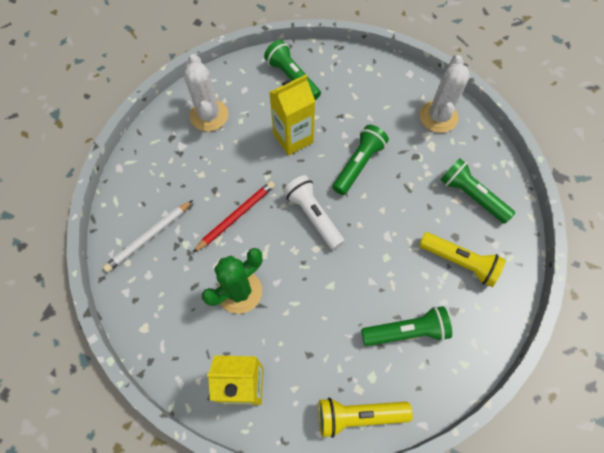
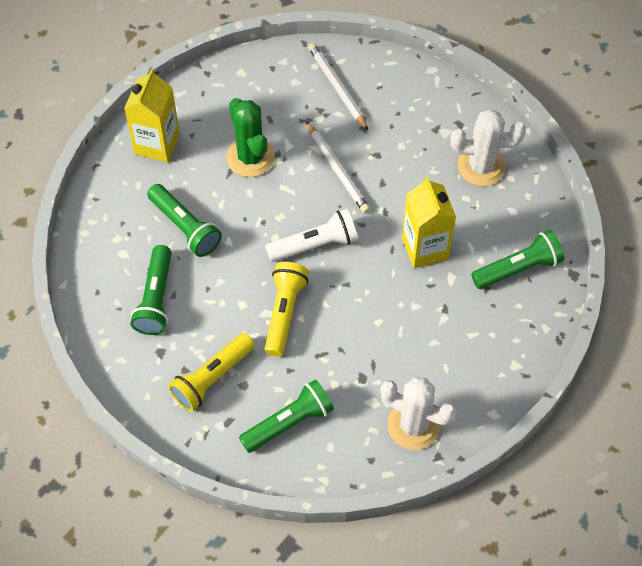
camera: 105 degrees right, 5 degrees down
(236, 216) = (337, 170): red pencil -> white pencil
(358, 164) = (368, 309): green flashlight -> green flashlight (185, 227)
(358, 415) = (93, 232): yellow flashlight -> yellow flashlight (284, 312)

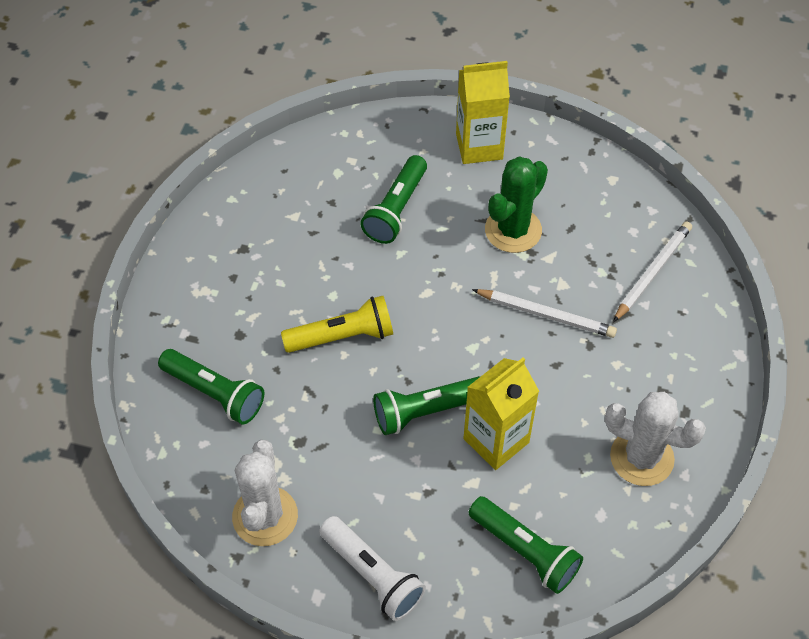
camera: 65 degrees right, 5 degrees down
(156, 298) = (301, 220): green flashlight -> green flashlight (426, 411)
(212, 378) = (234, 304): yellow flashlight -> none
(315, 244) = (440, 331): white flashlight -> white flashlight (372, 575)
(337, 170) = (546, 315): white pencil -> white pencil turned 105 degrees counterclockwise
(481, 166) = (641, 457): white cactus -> white cactus turned 45 degrees counterclockwise

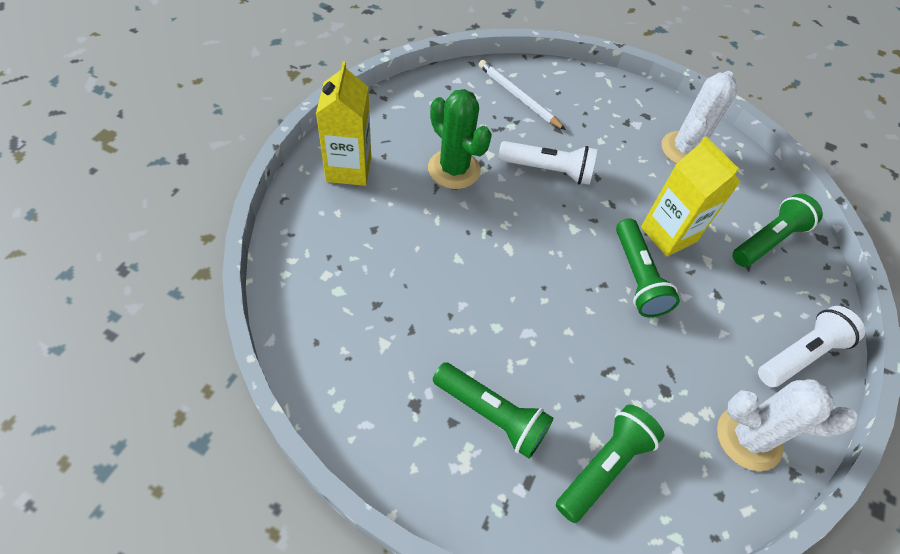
camera: 85 degrees left, 0 degrees up
(342, 336) = (548, 328): yellow flashlight -> none
(396, 209) = (404, 250): green flashlight -> green flashlight (491, 415)
(546, 315) = (548, 170): white pencil -> white flashlight

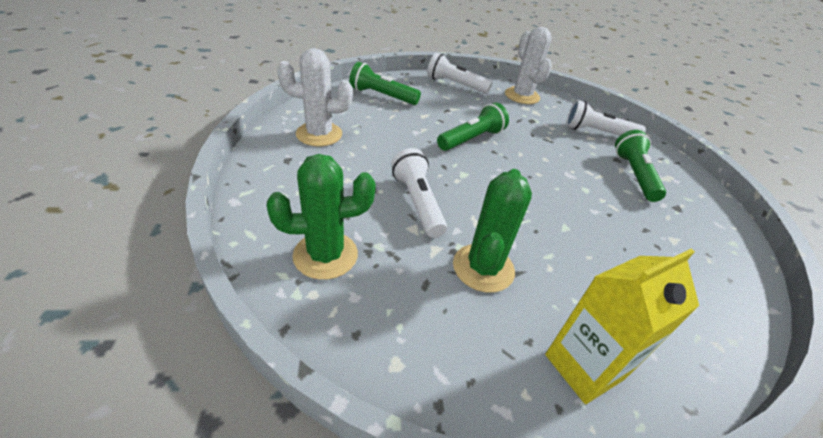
camera: 120 degrees left, 15 degrees down
(518, 97) = (325, 255): white pencil -> green cactus
(604, 466) = (597, 132): green flashlight -> white flashlight
(668, 234) = (420, 132): yellow carton -> none

